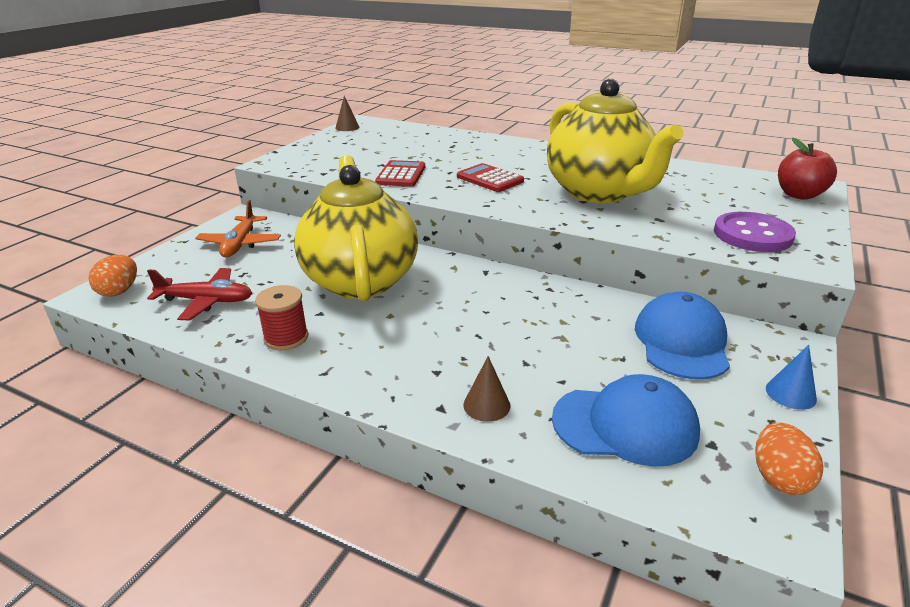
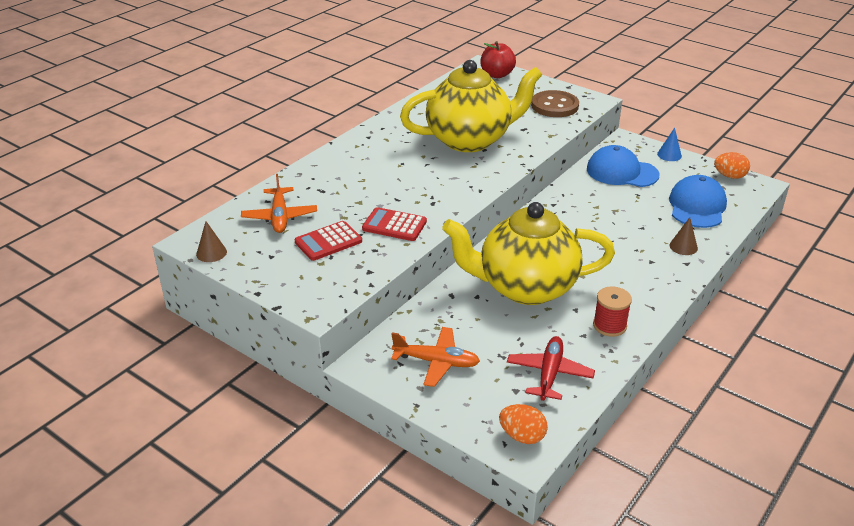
camera: 80 degrees left, 5 degrees up
(403, 138) = (279, 217): none -> orange plane
(490, 179) = (423, 181): red calculator -> red calculator (328, 242)
(752, 235) = (554, 106): purple button -> brown button

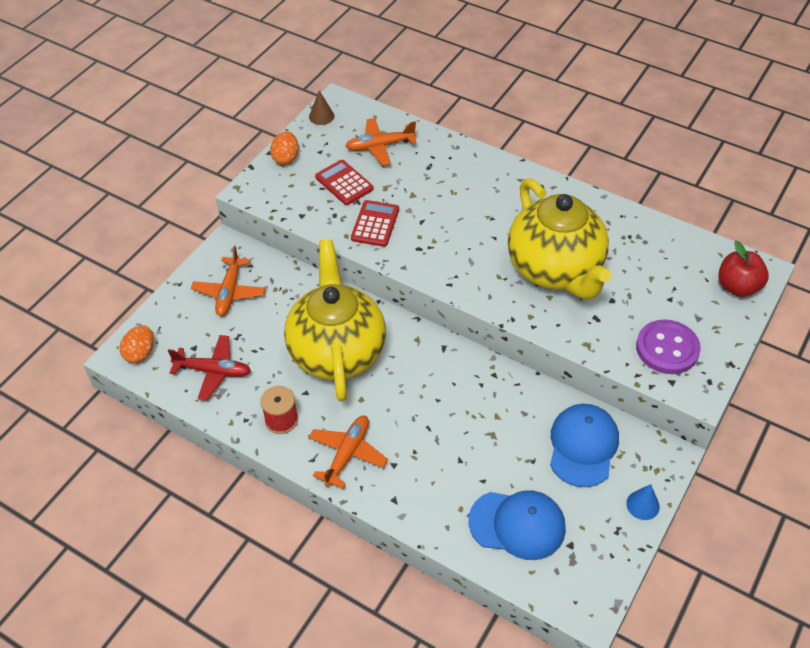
camera: 85 degrees right, 15 degrees up
(554, 106) = (667, 348): brown button -> purple button
(643, 286) = (348, 454): none -> orange plane
(683, 246) = (426, 499): brown cone -> none
(729, 176) = (603, 574): orange egg -> orange egg (286, 158)

